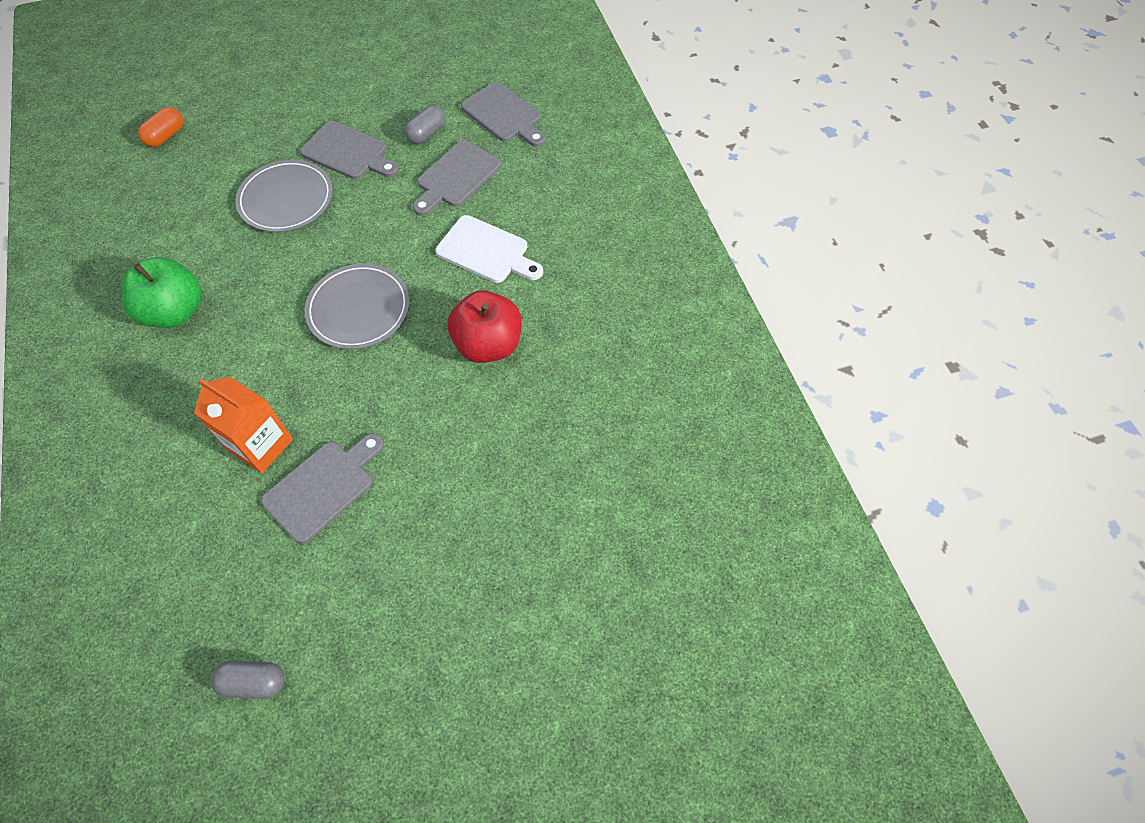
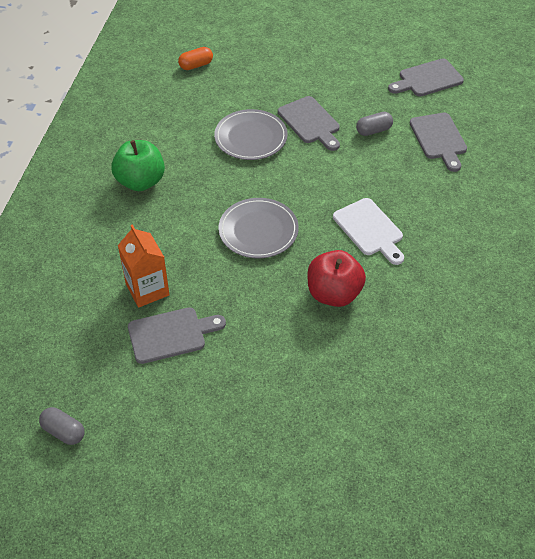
camera: 30 degrees right, 10 degrees down
(456, 177) = (377, 169): grey cutting board -> grey cutting board (427, 79)

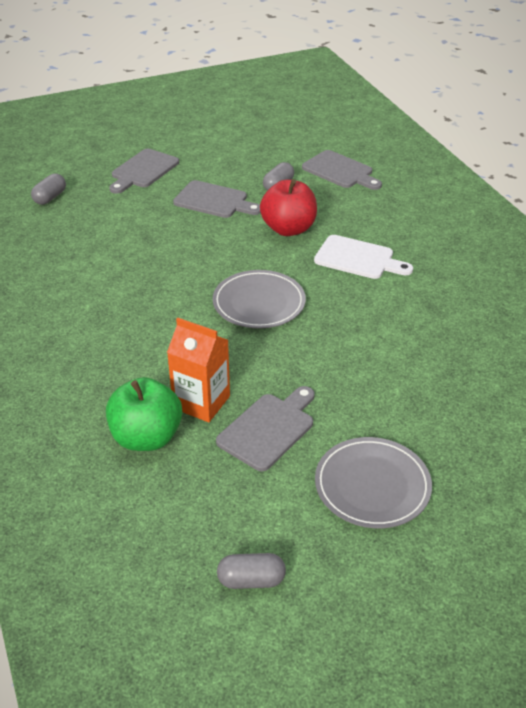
camera: 35 degrees left, 10 degrees down
(140, 181) = (93, 314): green apple -> green apple (146, 437)
(196, 65) = (50, 198): orange capsule -> grey capsule
(251, 137) = (169, 233): grey plate -> grey plate (372, 485)
(334, 294) = (383, 320): red apple -> red apple (288, 229)
(427, 79) = (283, 133): grey cutting board -> grey cutting board (143, 170)

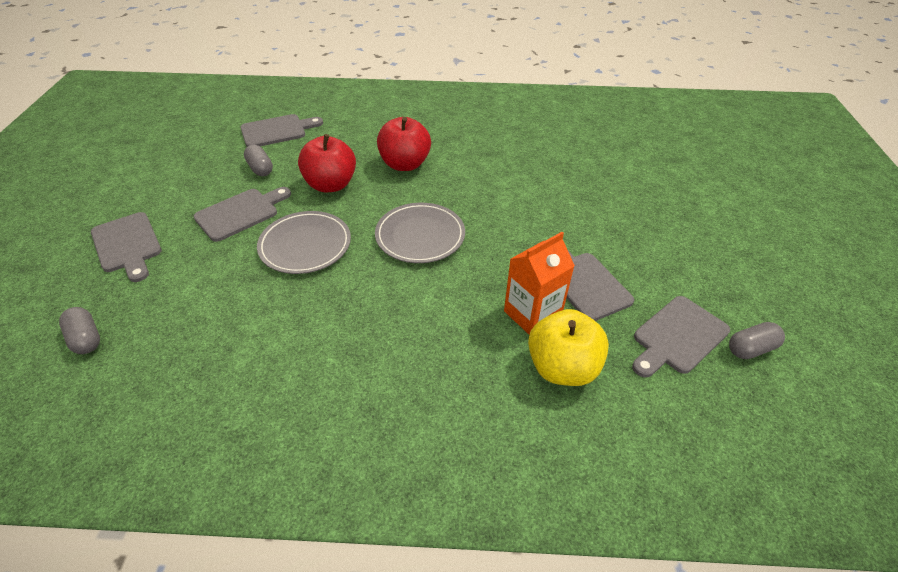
camera: 65 degrees left, 5 degrees up
(146, 437) = (562, 367): green apple -> yellow apple
(233, 515) = (678, 337): none -> grey cutting board
(251, 580) = (750, 348): grey capsule -> grey capsule turned 45 degrees clockwise
(358, 258) = (405, 164): white cutting board -> red apple
(372, 485) = (667, 249): grey plate -> grey plate (305, 245)

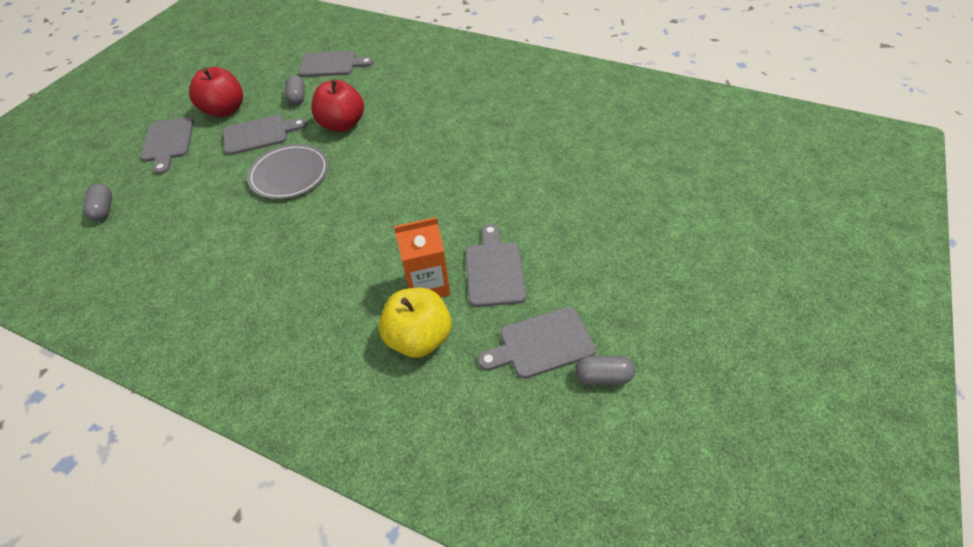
camera: 25 degrees right, 5 degrees up
(405, 164) = (415, 118): red apple -> red apple (225, 110)
(420, 235) = (383, 189): grey plate -> none

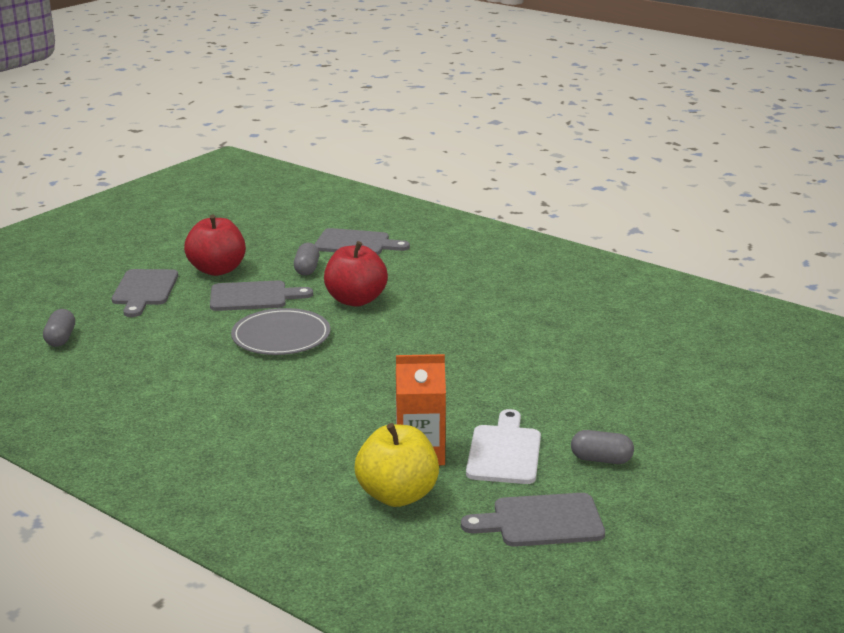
camera: 10 degrees right, 25 degrees down
(494, 270) = (504, 451): grey cutting board -> white cutting board
(603, 377) = (606, 559): grey capsule -> grey capsule (601, 459)

